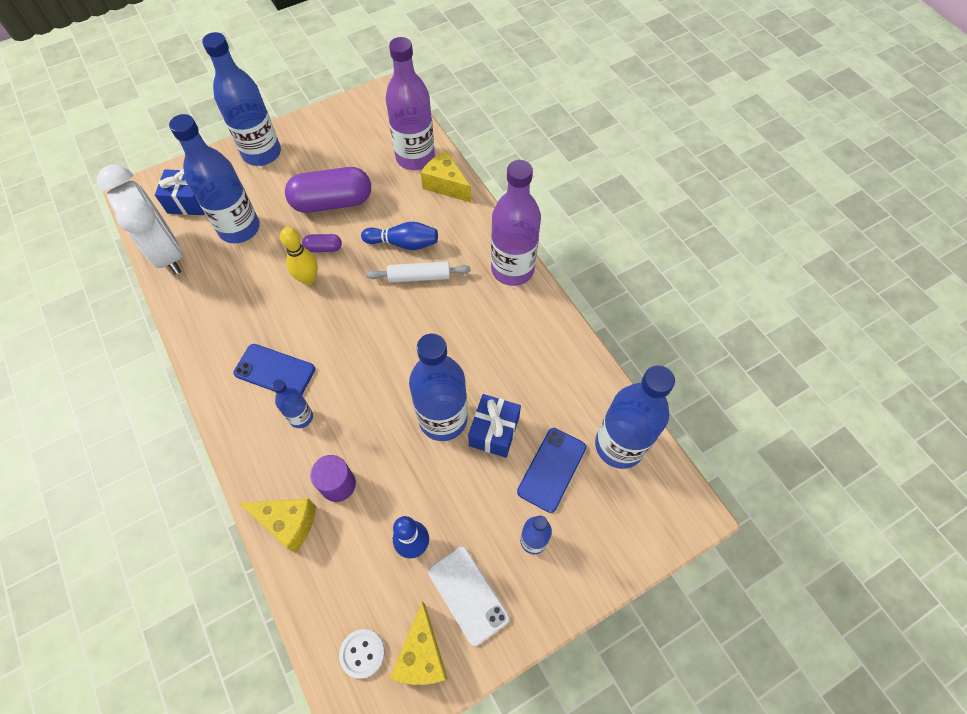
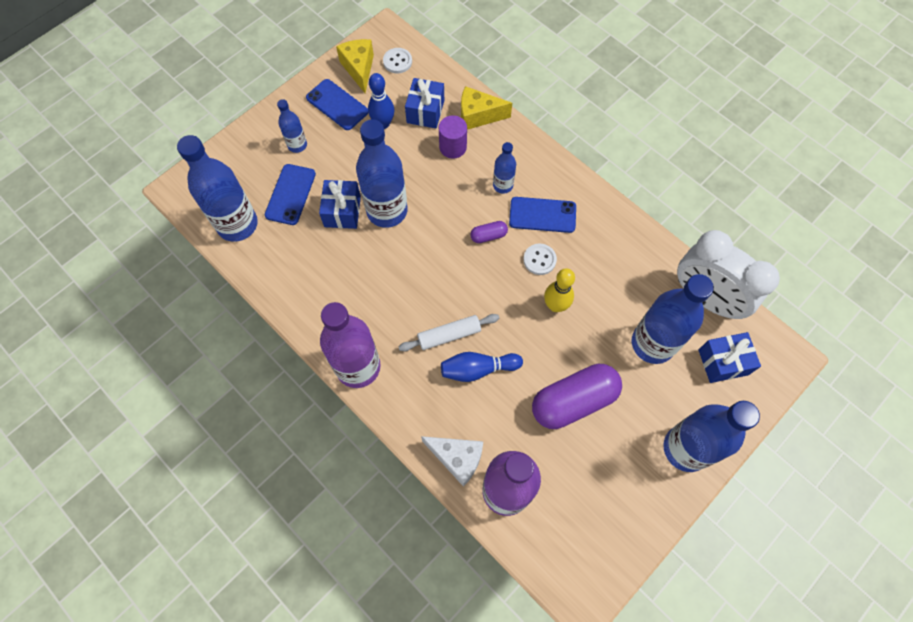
camera: 165 degrees right, 5 degrees up
(301, 325) = (539, 260): none -> white button
(324, 248) = (556, 343): purple capsule -> purple capsule (488, 236)
(353, 549) = (425, 111): none -> blue gift
(446, 185) = (457, 458): yellow cheese -> white cheese
(468, 594) = (337, 105): white phone -> blue phone

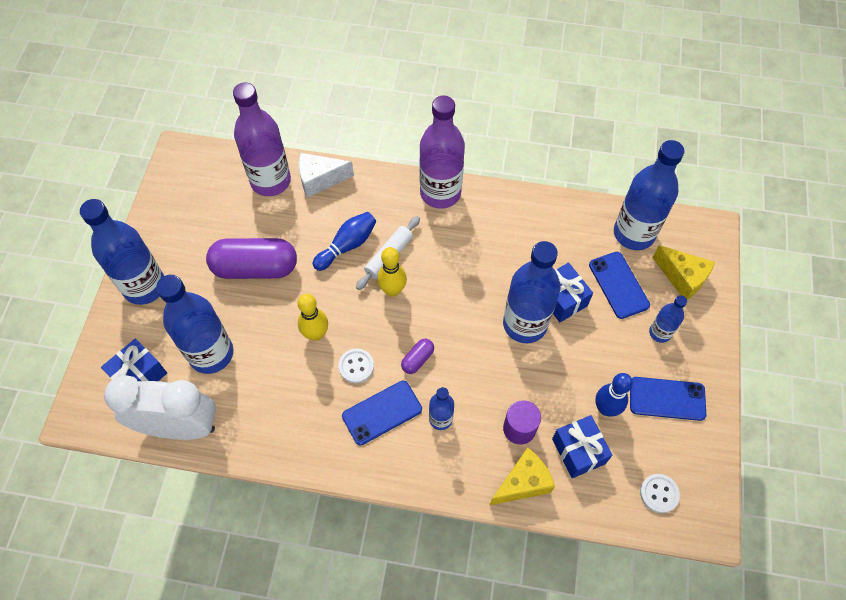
camera: 145 degrees right, 5 degrees down
(359, 69) = (687, 456): yellow cheese -> yellow cheese (682, 278)
(468, 303) = (392, 290): none -> yellow bowling pin
(573, 401) = (255, 268): purple capsule -> purple capsule turned 60 degrees clockwise

